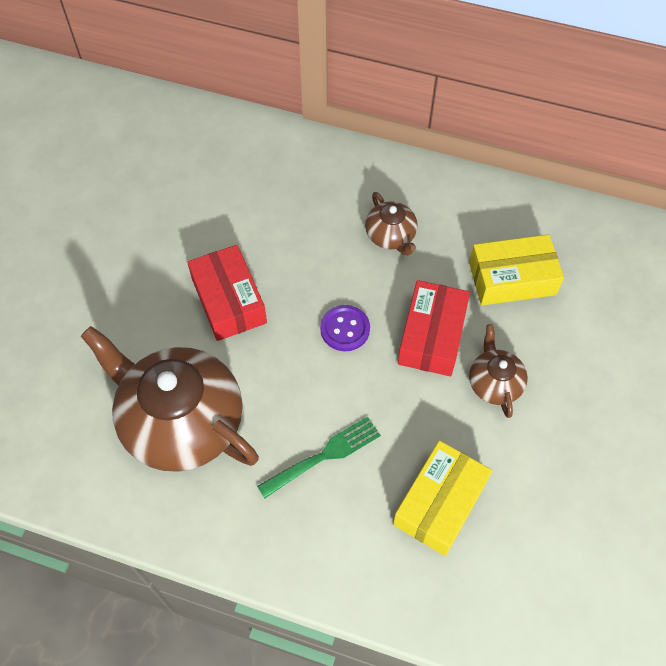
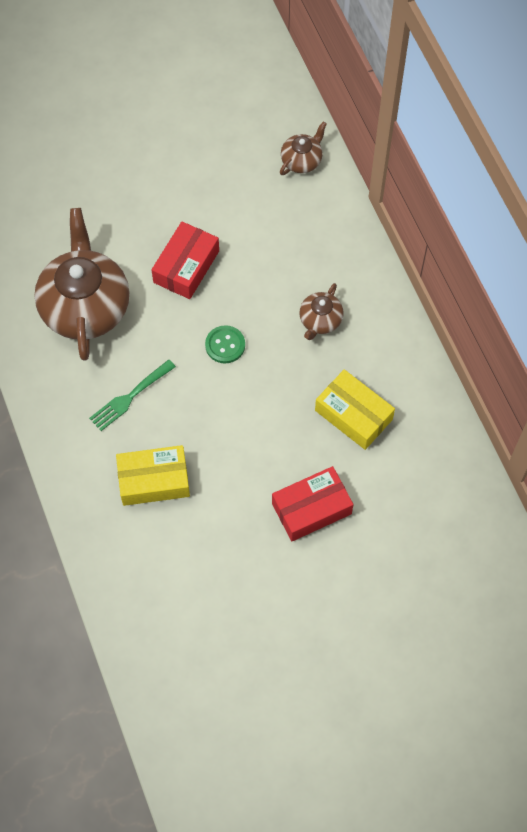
camera: 50 degrees right, 5 degrees up
(324, 456) = (130, 397): green fork -> green fork turned 120 degrees clockwise
(345, 329) = (225, 345): purple button -> green button
(432, 336) = (265, 397): red box -> red box (311, 508)
(494, 383) = (263, 456): brown teapot -> brown teapot (302, 160)

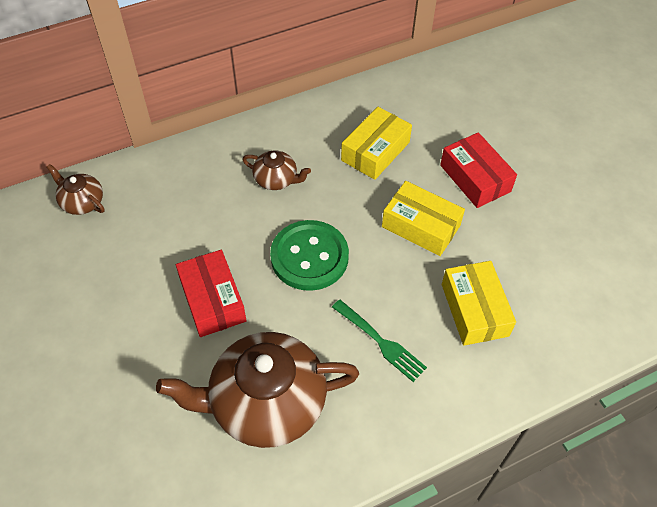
camera: 95 degrees left, 10 degrees down
(186, 266) = (212, 300): red box -> red box turned 45 degrees clockwise
(225, 345) = (309, 257): green button -> green button, size x1.83
(253, 447) = (421, 226): none -> yellow box

